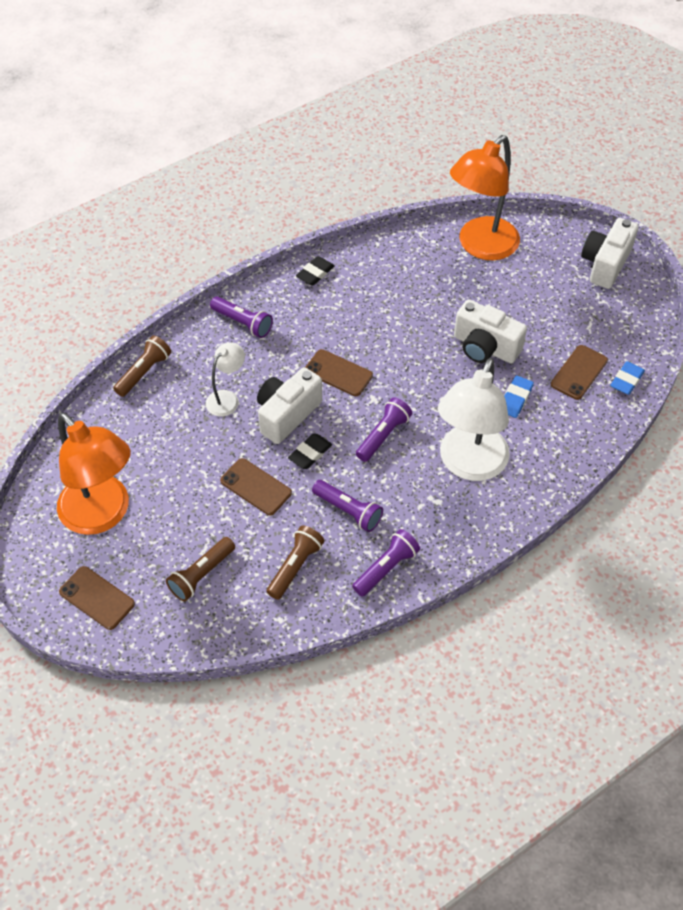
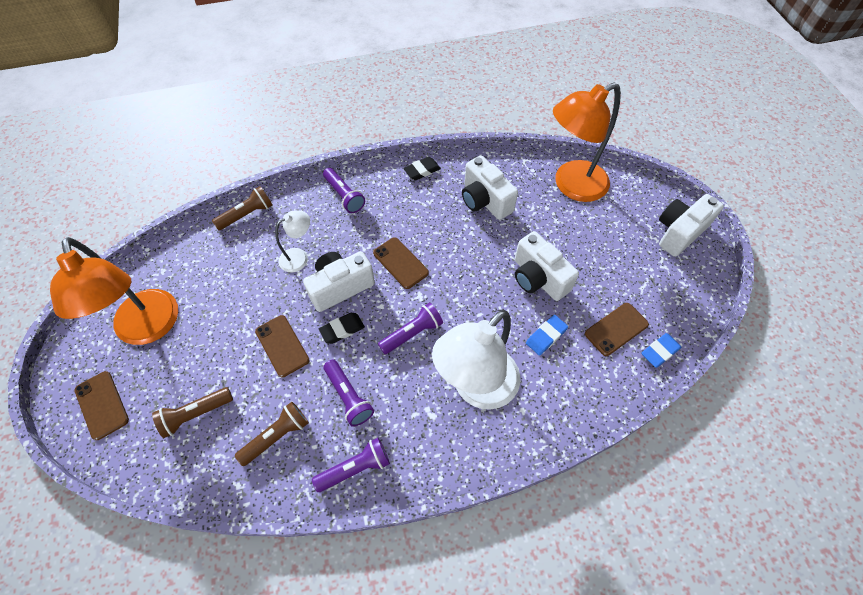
camera: 20 degrees right, 5 degrees up
(397, 286) = (484, 200): none -> white camera

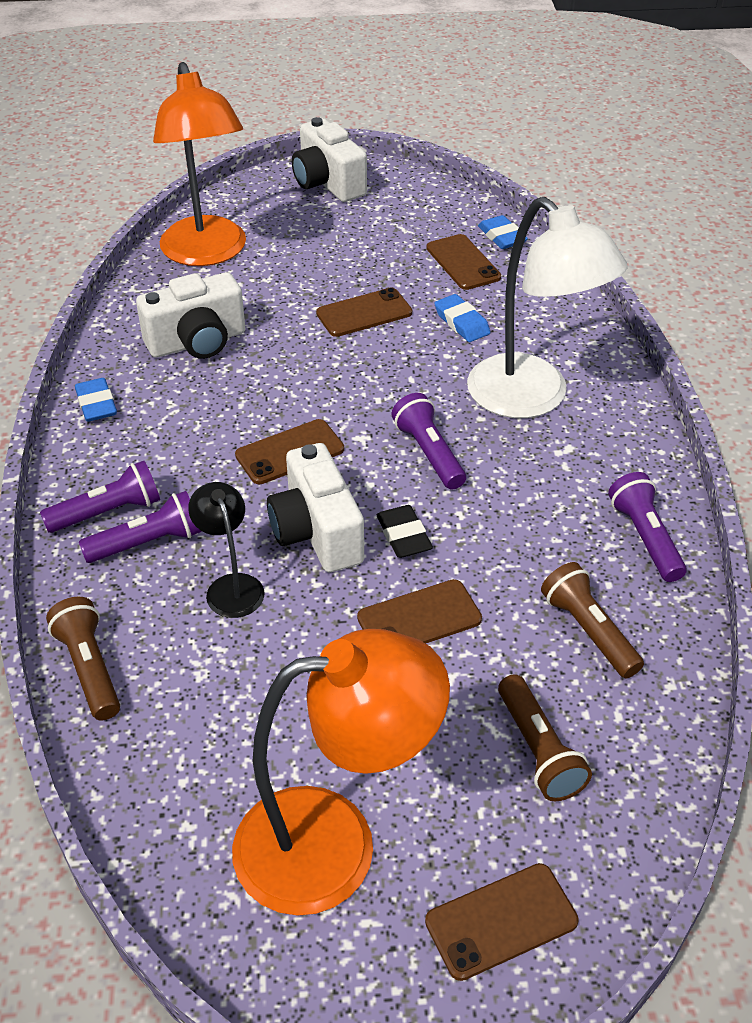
camera: 80 degrees left, 15 degrees down
(299, 257) = (231, 586): white lamp -> black lamp
(348, 396) = (528, 537): purple flashlight -> purple flashlight (147, 543)
(422, 171) = (96, 404): black eraser -> blue eraser
(538, 278) = (364, 313): white camera -> brown phone

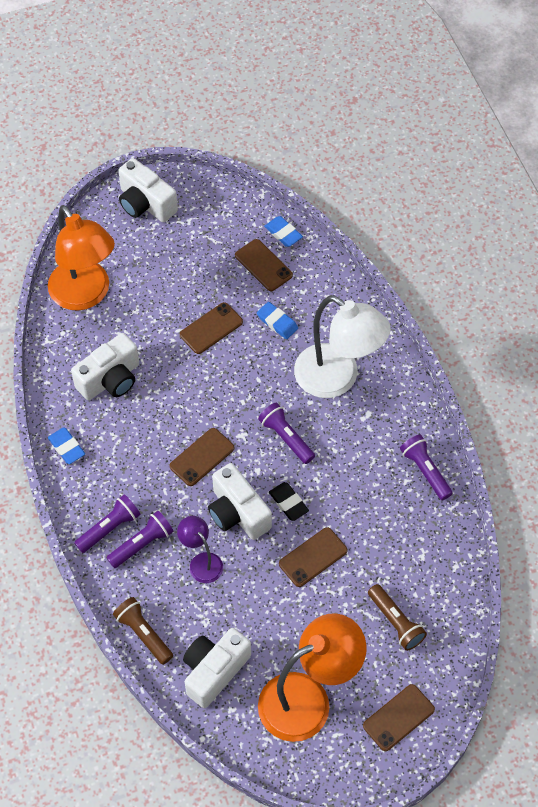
camera: 15 degrees left, 15 degrees up
(183, 754) = (214, 671): none -> white camera
(231, 586) = (201, 562): black lamp -> purple lamp
(589, 631) = (406, 542): brown flashlight -> none

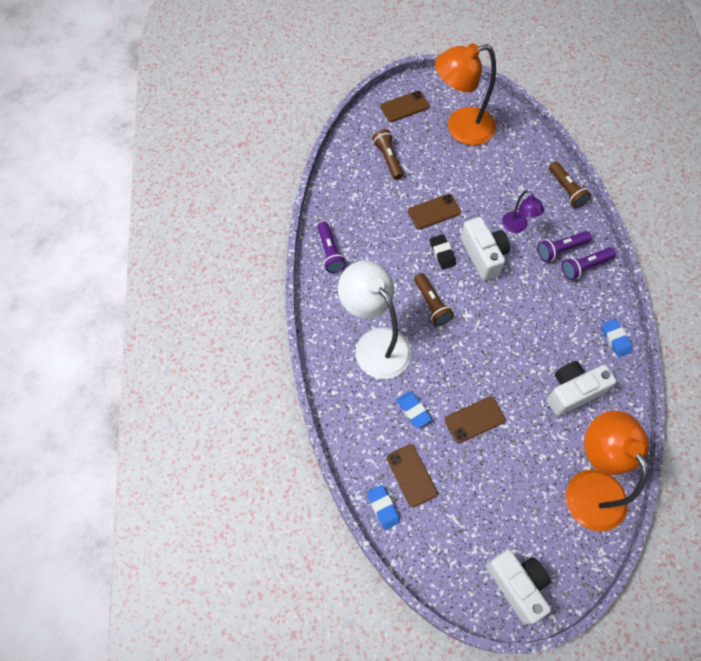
camera: 165 degrees left, 5 degrees up
(202, 457) = (503, 304): brown phone -> none
(214, 671) = (520, 157): white camera -> none
(286, 438) = (431, 304): purple flashlight -> brown flashlight

